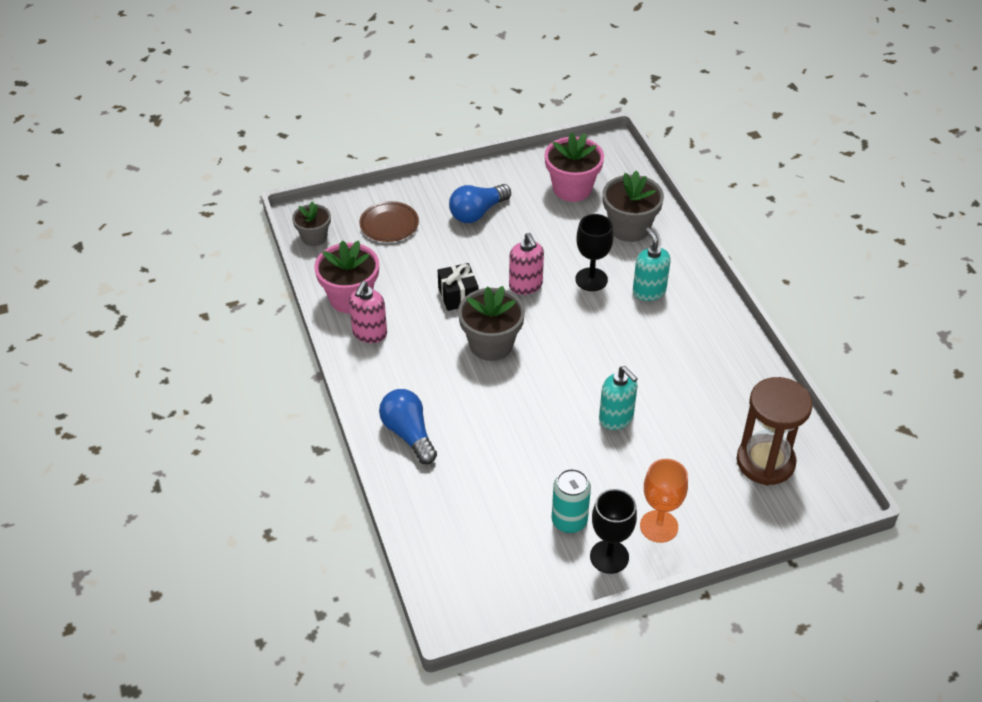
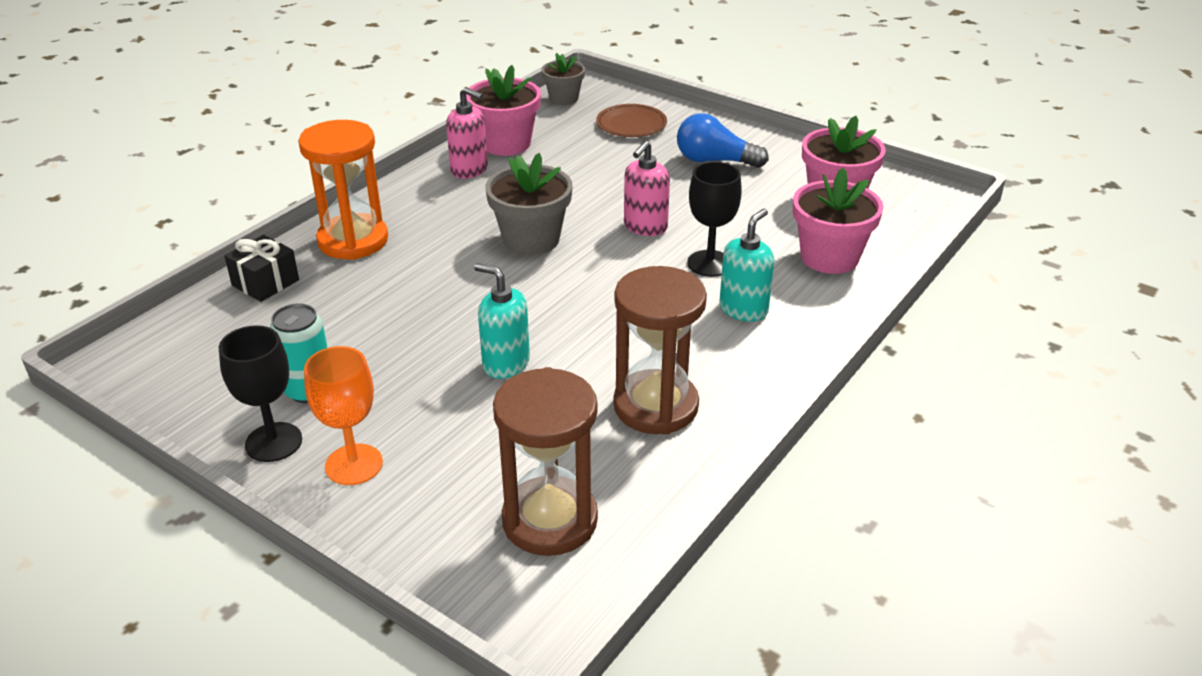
camera: 55 degrees right, 10 degrees down
(369, 333) = (469, 170): pink soap dispenser -> pink soap dispenser turned 135 degrees counterclockwise
(408, 434) = (353, 240): blue light bulb -> orange hourglass
(458, 296) = (579, 195): black gift -> black gift (265, 283)
(616, 418) = (505, 363): turquoise soap dispenser -> turquoise soap dispenser turned 105 degrees clockwise
(629, 228) = (829, 257): grey flower pot -> pink flower pot
(706, 374) = (655, 406): none -> brown hourglass

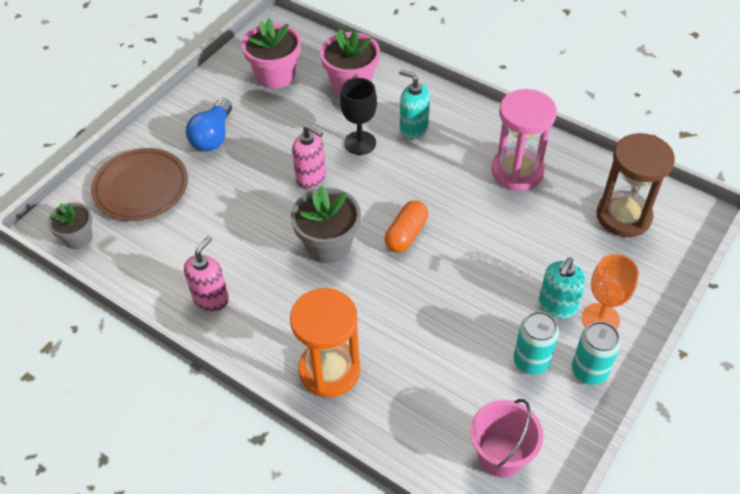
camera: 90 degrees left, 15 degrees up
(191, 354) = (501, 455): none -> pink bucket
(265, 283) = (396, 425): black gift -> none
(273, 442) = (589, 371): black goblet -> turquoise can
(505, 363) = (485, 248): turquoise soap dispenser -> turquoise soap dispenser (557, 306)
(506, 143) = (164, 275): pink flower pot -> none
(541, 297) = (406, 234): none -> orange capsule
(631, 124) = (141, 188): brown plate -> brown plate, size x1.52
(655, 406) = (517, 171): brown hourglass -> pink hourglass

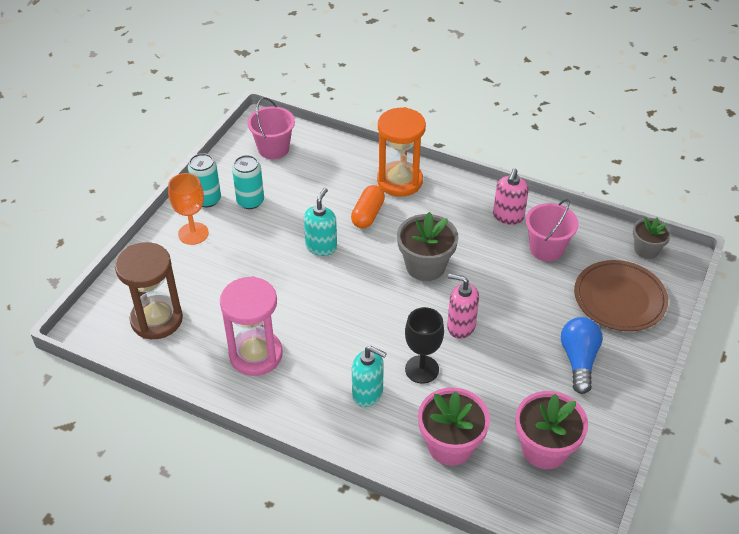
camera: 170 degrees right, 5 degrees down
(186, 251) = (546, 249): none -> pink bucket
(406, 234) = (358, 282): orange capsule -> orange capsule (368, 214)
(557, 306) = (227, 239): turquoise soap dispenser -> turquoise soap dispenser (321, 246)

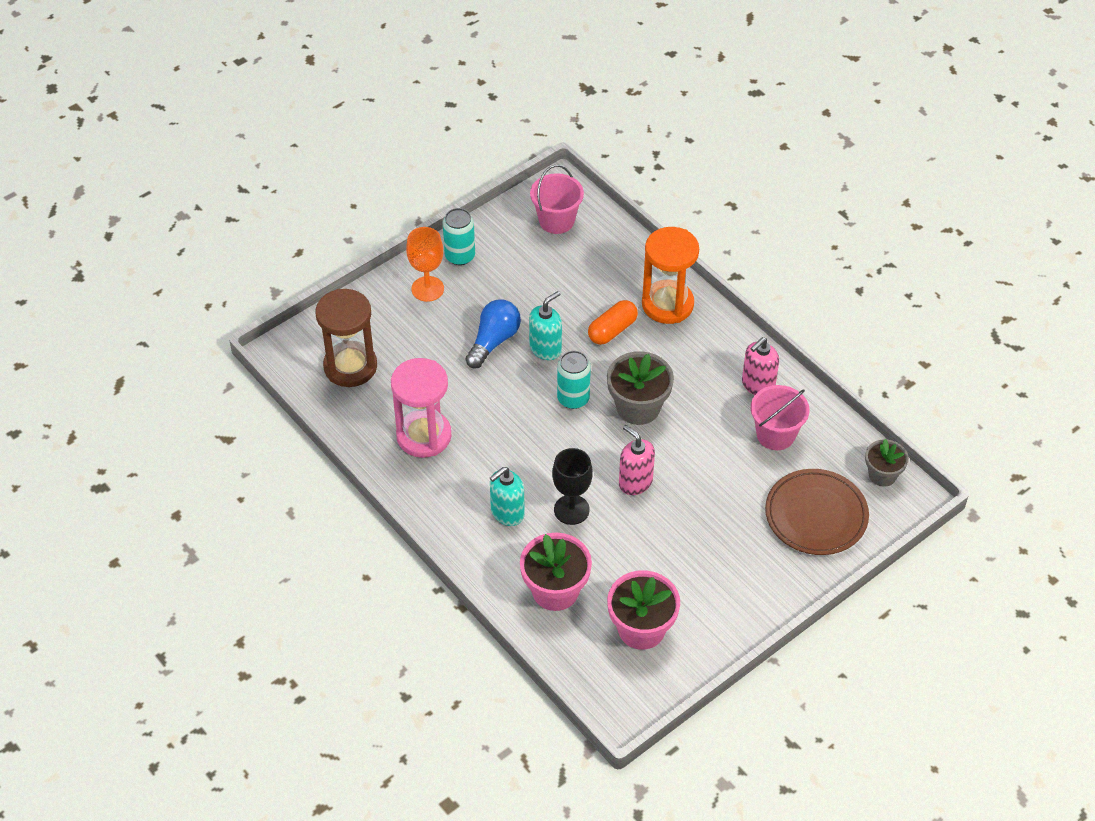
camera: 25 degrees right, 5 degrees up
(250, 201) = (501, 273): turquoise can -> turquoise can (573, 398)
(368, 393) = (507, 513): turquoise soap dispenser -> turquoise soap dispenser turned 90 degrees clockwise
(578, 360) = (731, 560): blue light bulb -> blue light bulb (494, 341)

